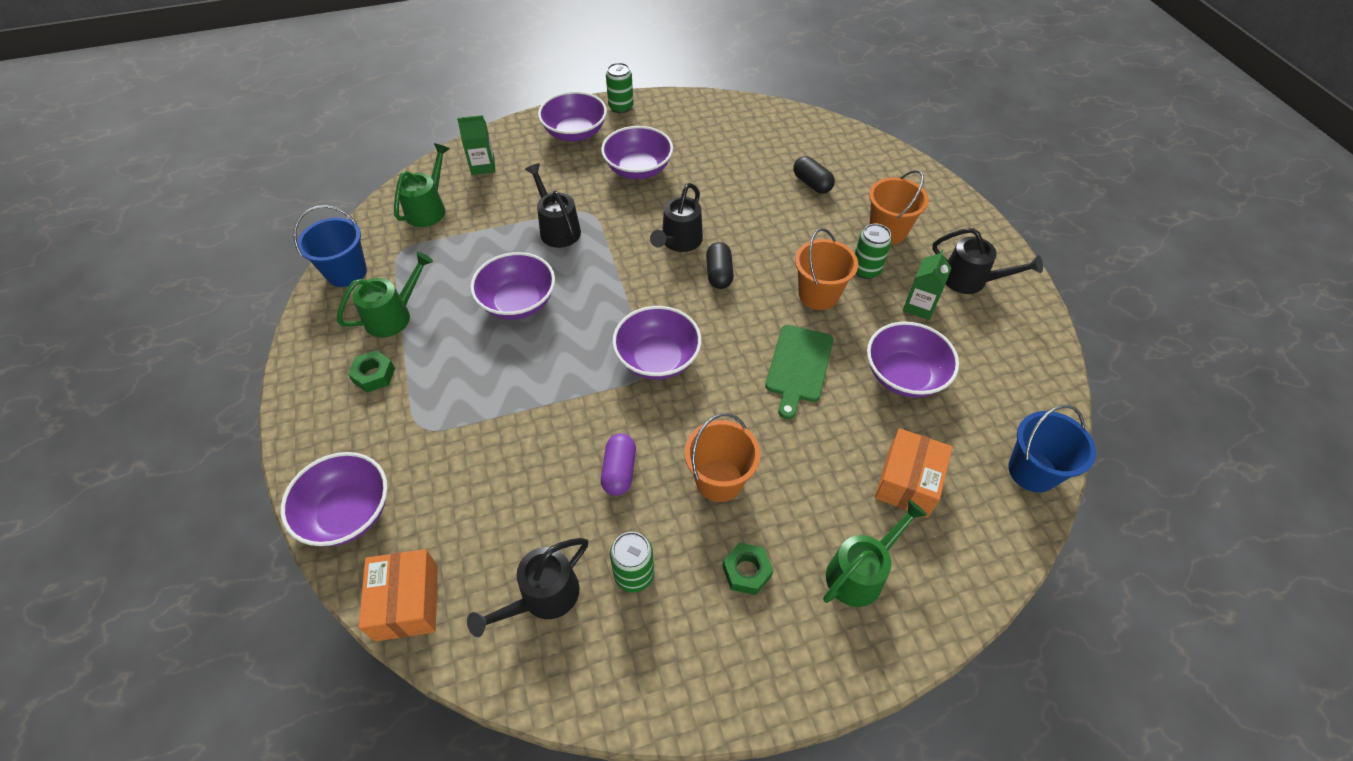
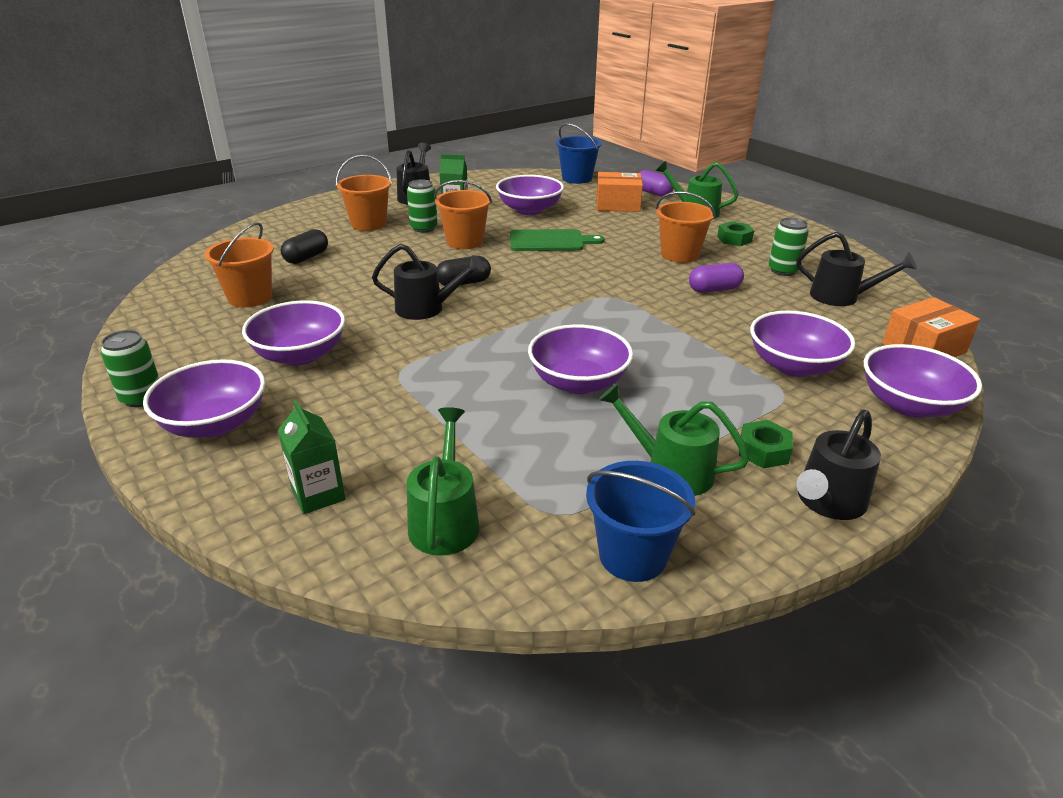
camera: 110 degrees left, 20 degrees down
(429, 208) = (445, 519): green watering can -> green watering can turned 90 degrees clockwise
(557, 228) = (439, 387): black watering can -> black watering can (827, 503)
(657, 359) = (590, 294): purple bowl -> purple bowl (794, 366)
(742, 150) = (250, 297): none -> orange bucket
(952, 550) = (653, 193): none -> purple capsule

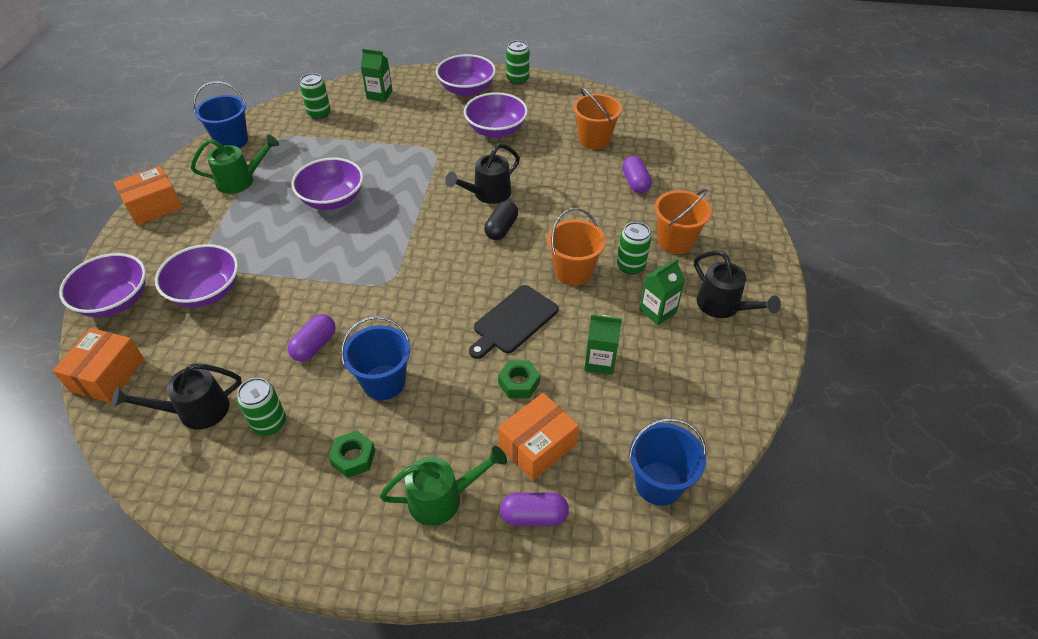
camera: 135 degrees right, 15 degrees up
(306, 258) = (635, 183): black capsule -> purple capsule
(445, 519) = (319, 114): green watering can -> green can
(529, 210) = (600, 361): purple bowl -> green carton
(550, 241) = (513, 321): green cutting board -> black cutting board
(679, 255) = (384, 382): orange bucket -> blue bucket
(763, 451) = (198, 216): green nut -> green nut (519, 383)
(827, 503) = (154, 206): black watering can -> orange box

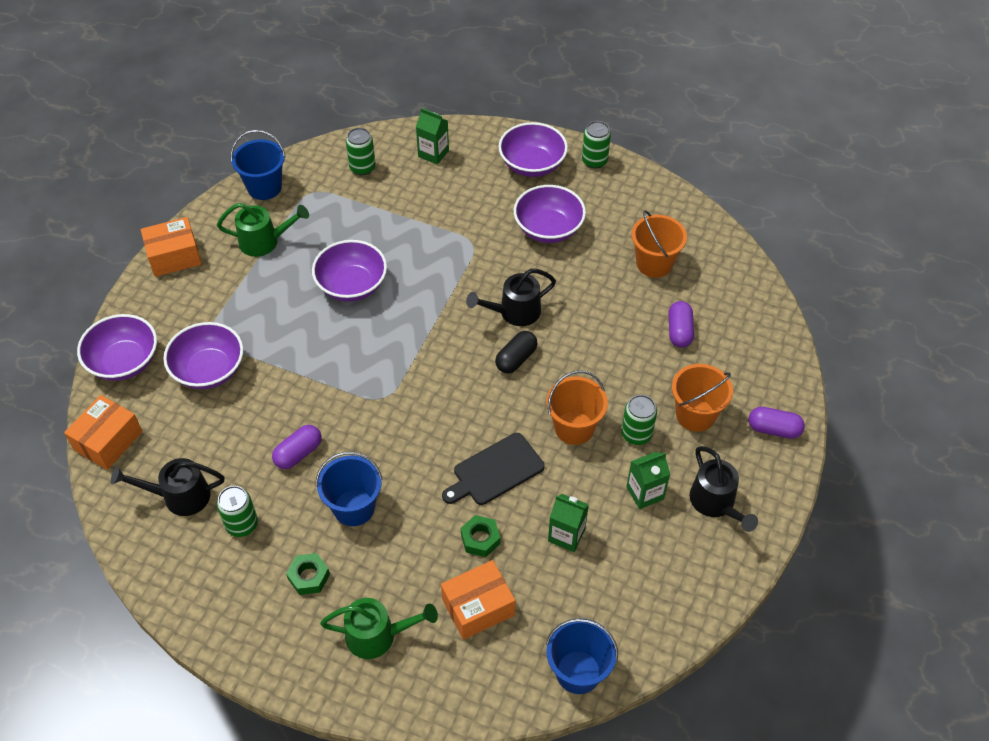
camera: 15 degrees right, 5 degrees up
(534, 516) = (454, 673): purple capsule -> purple capsule (773, 429)

